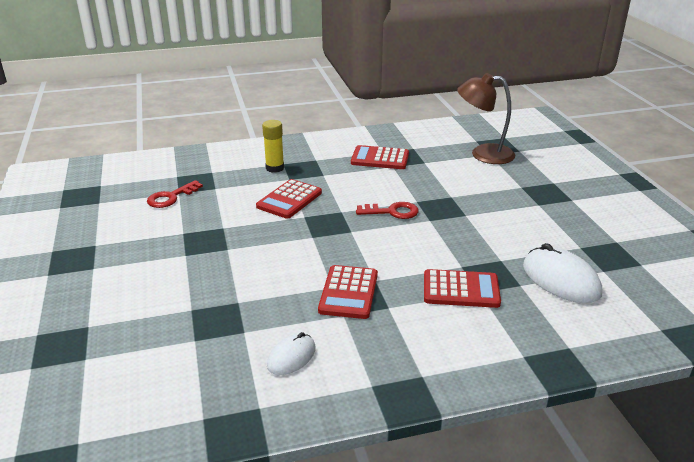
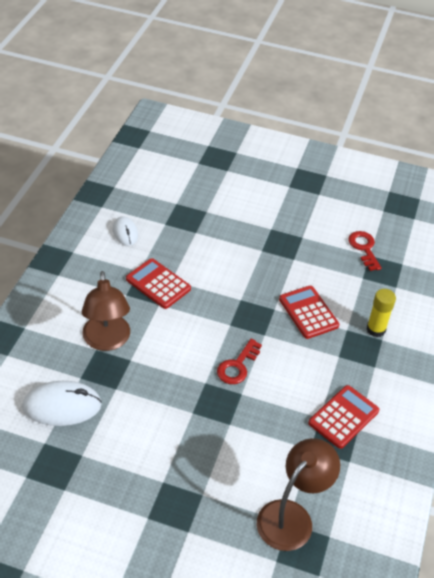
camera: 120 degrees right, 15 degrees up
(461, 290) = (107, 341): red calculator -> brown lamp

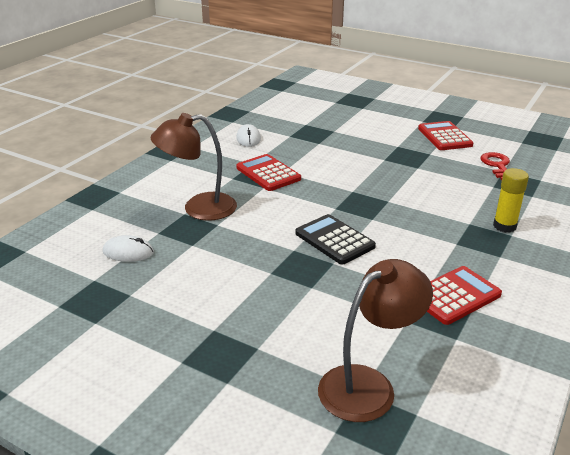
camera: 15 degrees right, 15 degrees down
(62, 406) = (128, 252): white mouse -> white mouse, size x0.59
(107, 341) = (198, 208): brown lamp -> brown lamp turned 75 degrees clockwise
(237, 366) = (334, 240): red key -> black calculator
(308, 312) = (426, 206): red calculator -> red calculator (444, 137)

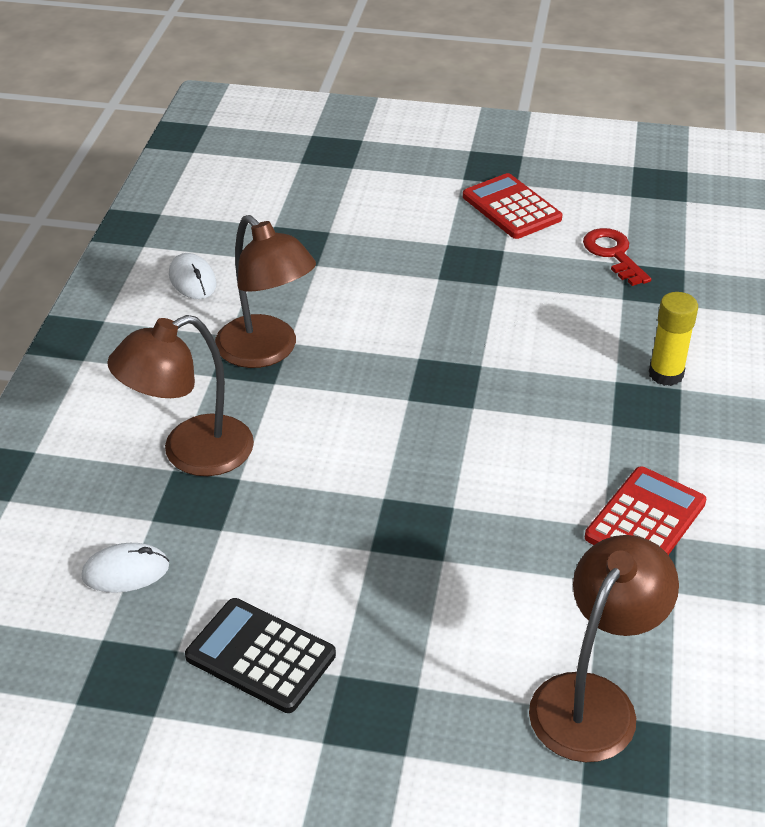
camera: 20 degrees left, 10 degrees up
(268, 173) = (266, 351): red calculator -> brown lamp
(334, 240) = (436, 463): black calculator -> black calculator (261, 656)

